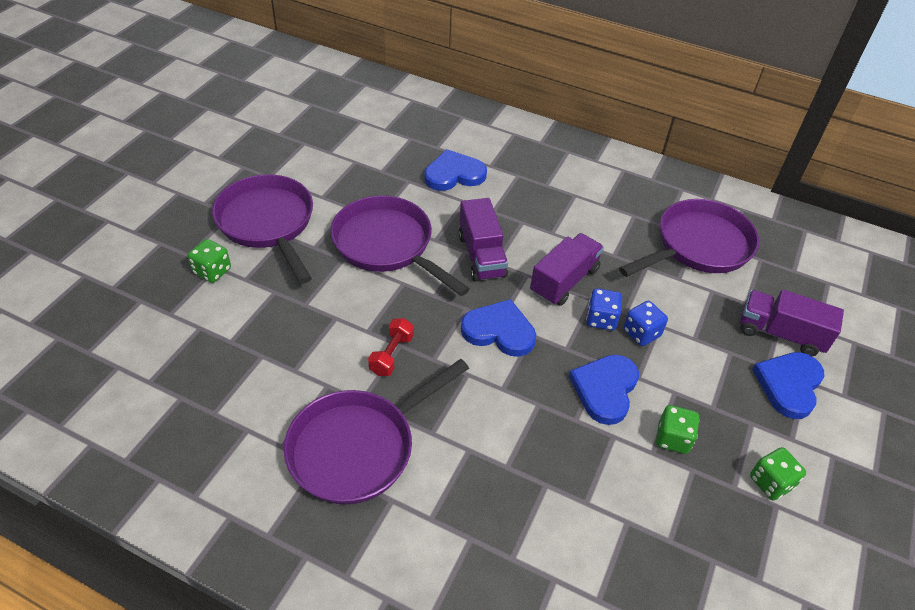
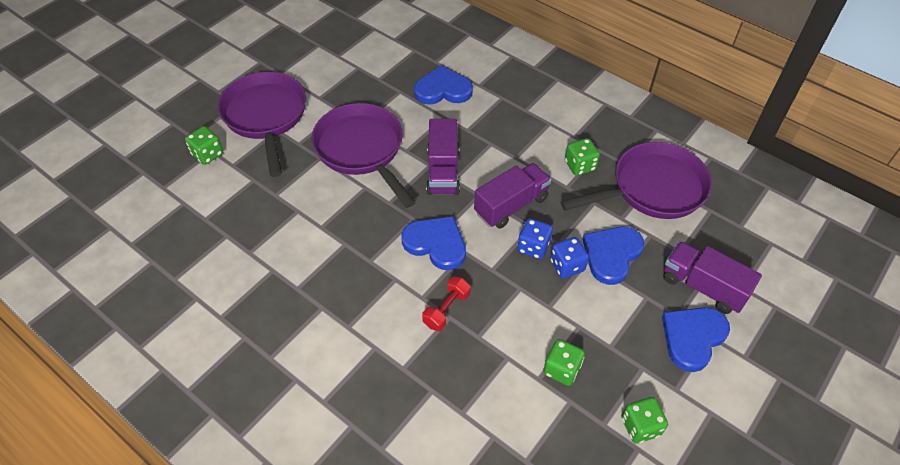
camera: 15 degrees right, 5 degrees up
(358, 447) = (282, 329): purple pan -> none
(391, 355) = (335, 251): red dumbbell -> red dumbbell (446, 309)
(605, 389) = (514, 313): blue heart -> blue heart (611, 255)
(619, 232) = (580, 165): none -> green dice

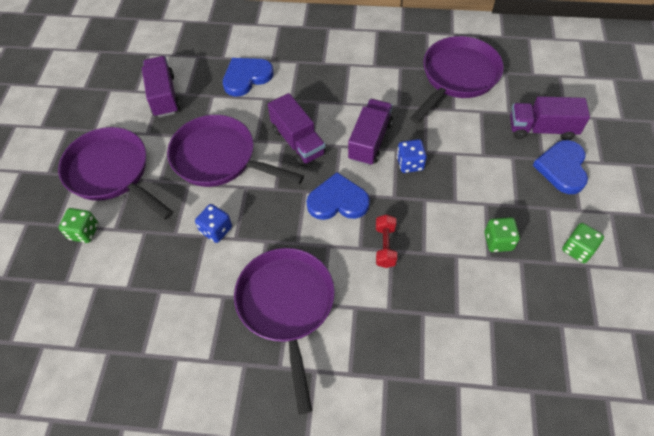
camera: 30 degrees left, 5 degrees up
(317, 310) = (287, 306): none -> purple pan
(358, 72) = (164, 96): none -> purple truck
(567, 266) = (443, 164): blue dice -> blue dice (216, 230)
(580, 165) = (395, 85): green dice -> none
(611, 255) = (467, 139): blue heart -> none

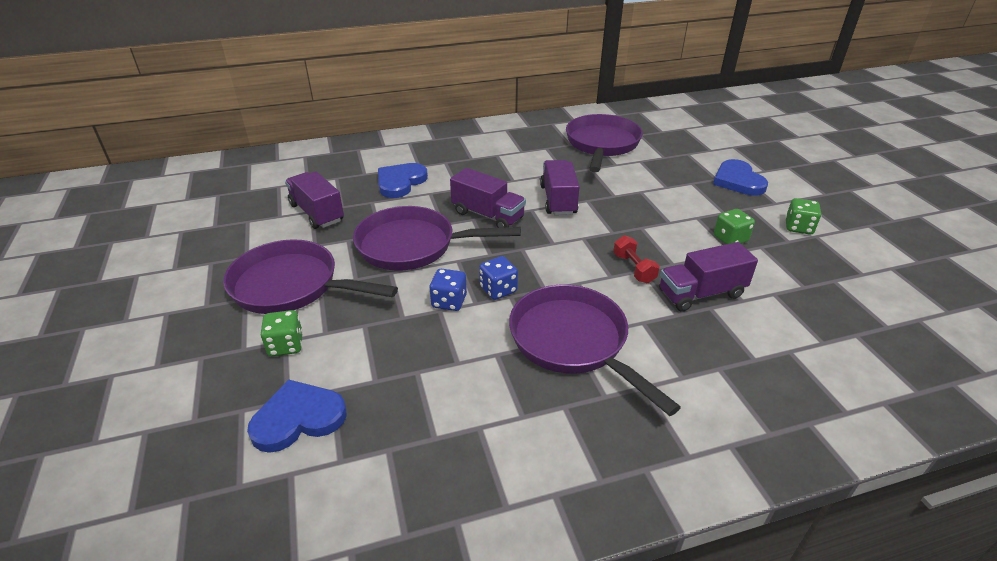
camera: 25 degrees left, 20 degrees down
(338, 201) = (561, 248): blue heart -> blue heart (298, 418)
(410, 163) = (607, 206): blue dice -> blue dice (498, 289)
(541, 129) = (699, 161): purple truck -> purple truck (701, 293)

